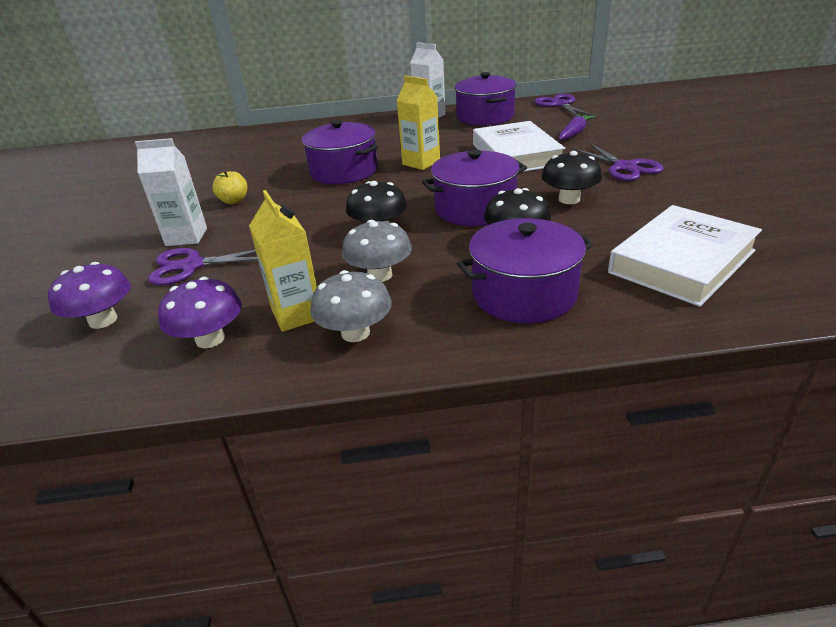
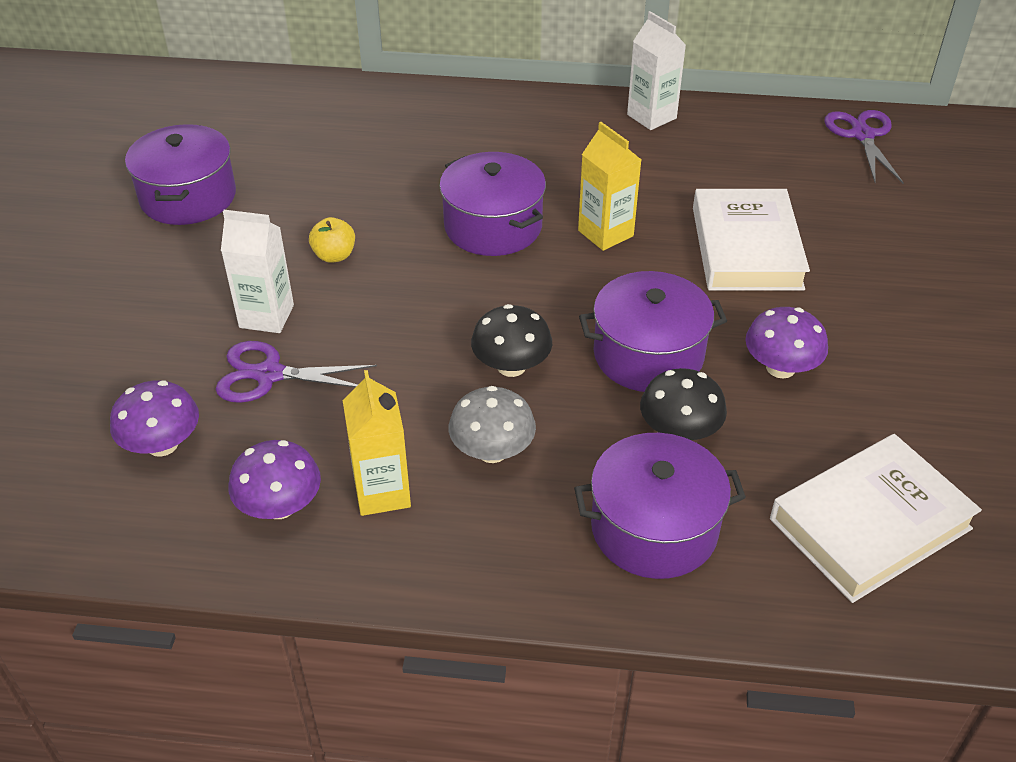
camera: 10 degrees right, 10 degrees up
(355, 333) = (442, 539): grey mushroom -> none
(485, 117) = (735, 140): purple pot -> purple pot (188, 197)
(569, 199) = (780, 368): black mushroom -> purple mushroom
(574, 133) = (852, 217): purple carrot -> none
(624, 167) = (888, 317): purple scissors -> none

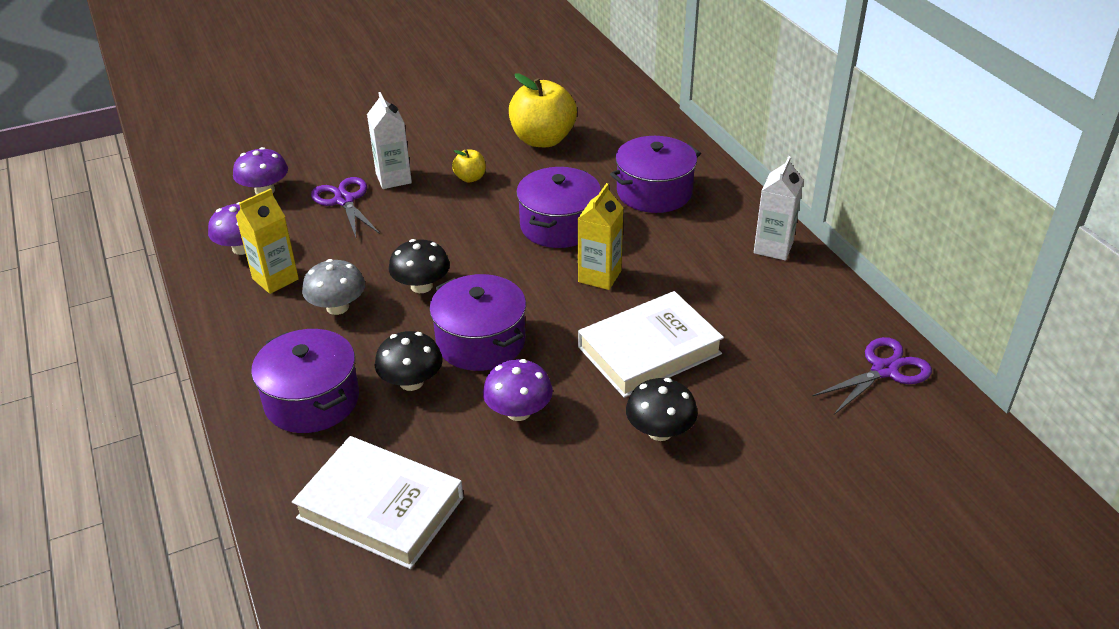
camera: 60 degrees right, 5 degrees down
(188, 197) = (477, 107): purple pot -> purple pot (654, 192)
(317, 176) = (543, 140): none -> yellow apple
(865, 287) = (660, 431): none -> black mushroom

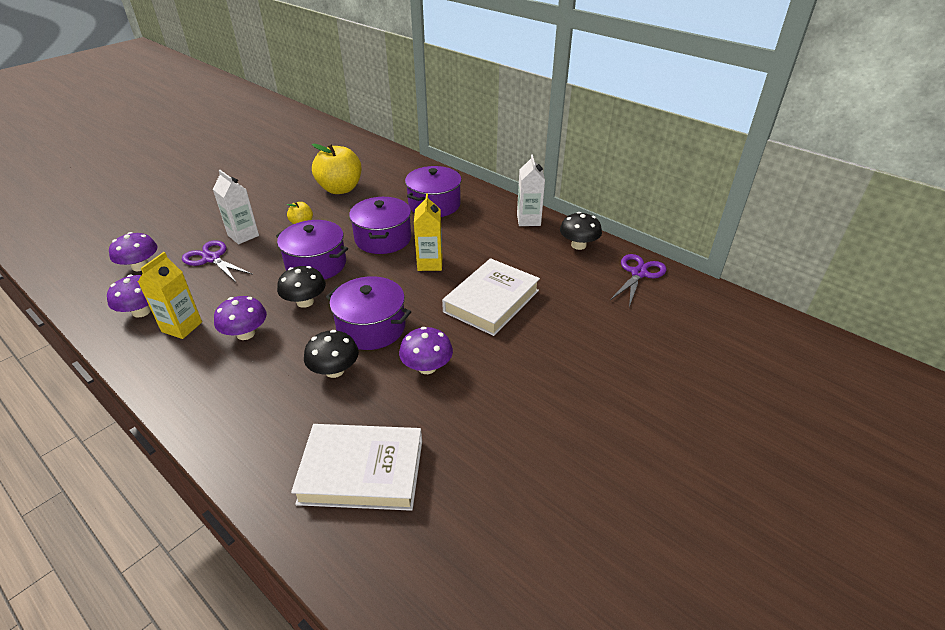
camera: 25 degrees left, 0 degrees up
(311, 400) = (260, 408): purple pot -> purple pot (316, 264)
(337, 307) = (245, 334): grey mushroom -> purple mushroom
(660, 431) = (531, 350): black mushroom -> black mushroom (578, 245)

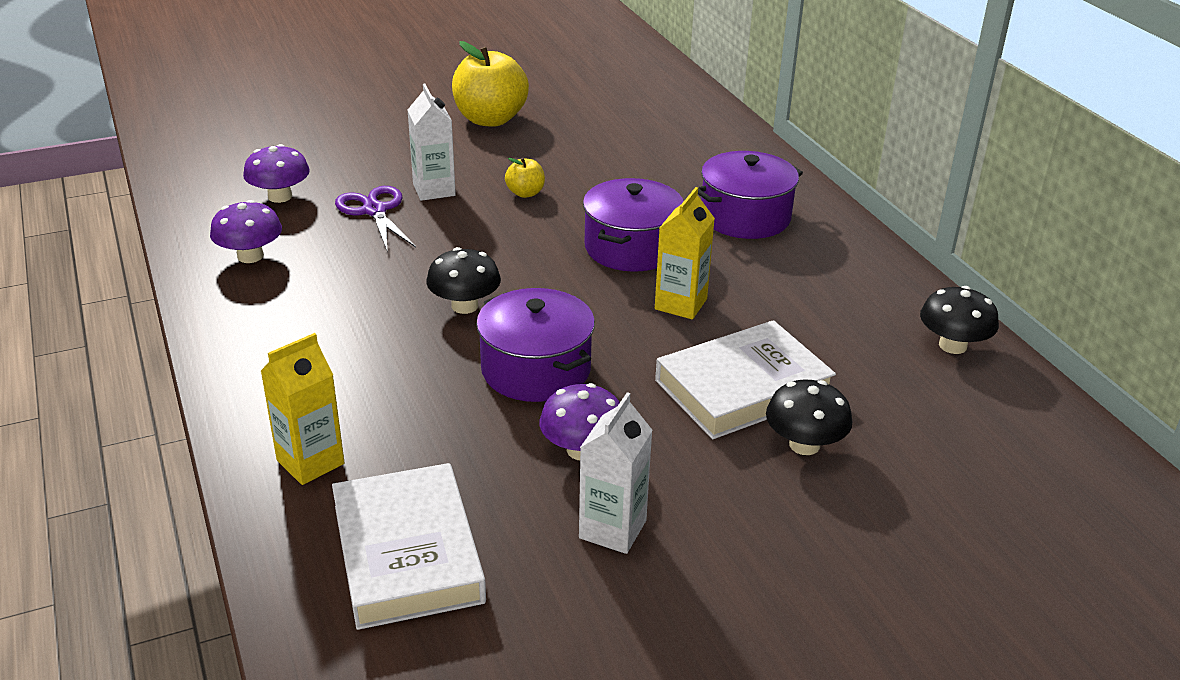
camera: 25 degrees right, 5 degrees down
(182, 327) = (288, 291): yellow carton -> yellow carton (310, 462)
(245, 334) = (362, 325): purple mushroom -> none
(316, 264) = (510, 258): purple pot -> none
(334, 370) = (450, 411): black mushroom -> black mushroom (804, 445)
(340, 189) = (612, 157): yellow apple -> yellow apple (490, 119)
(362, 471) = (407, 553): white book -> white book turned 45 degrees clockwise
(528, 220) = (890, 282): white carton -> white carton (612, 529)
(638, 273) = (1033, 422): purple scissors -> none

